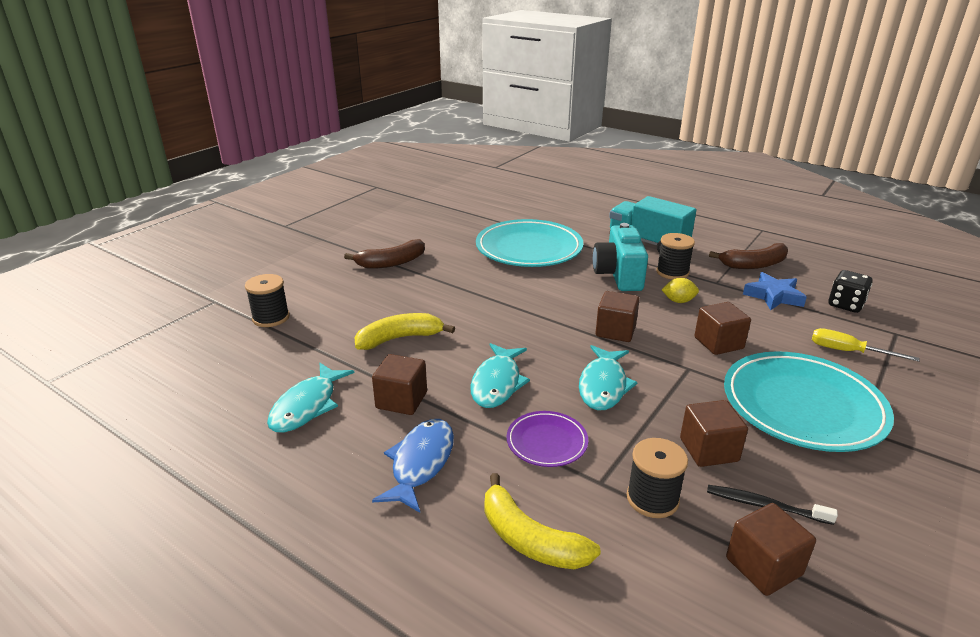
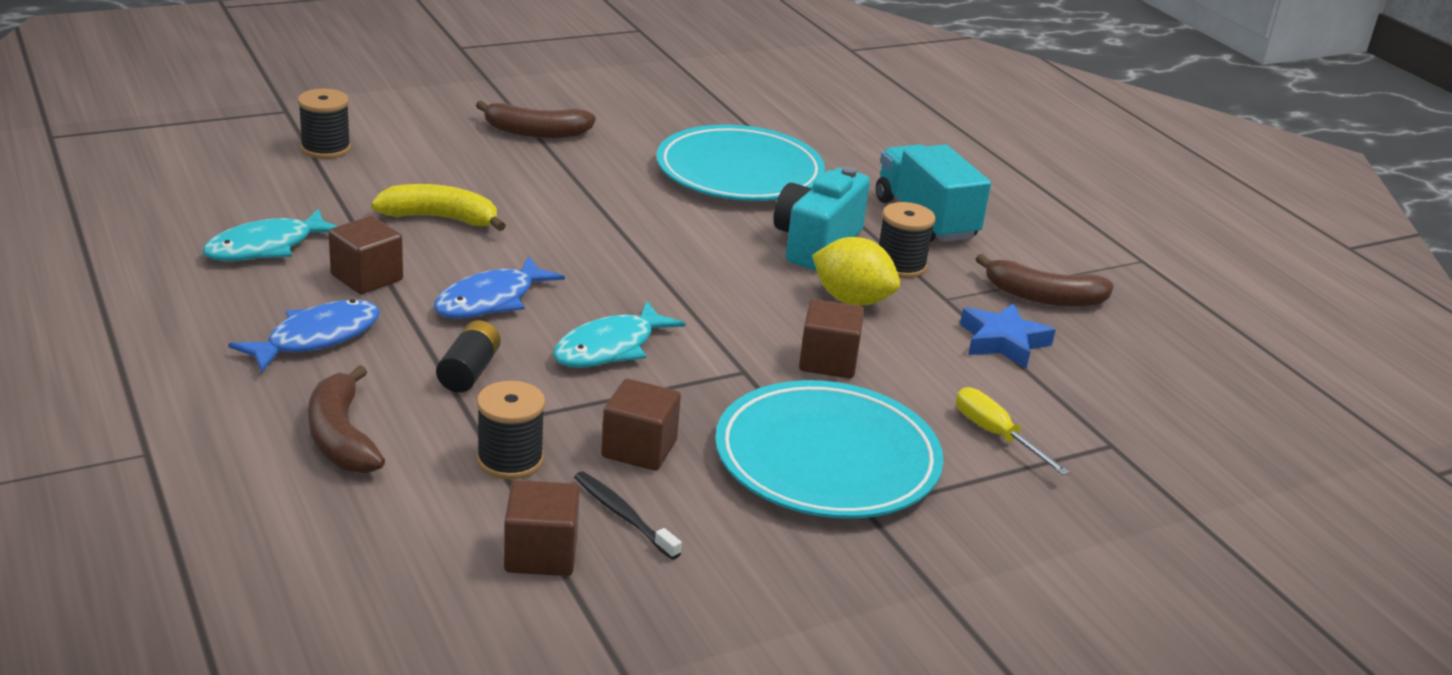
camera: 25 degrees right, 0 degrees up
(497, 383) = (490, 300): turquoise fish -> blue fish
(530, 539) = (341, 437): yellow banana -> brown banana
(547, 442) = (469, 372): purple plate -> black battery
(615, 331) = (711, 301): brown cube -> none
(678, 301) = (851, 300): yellow lemon -> yellow lemon, size x1.70
(845, 305) = (1097, 389): black dice -> none

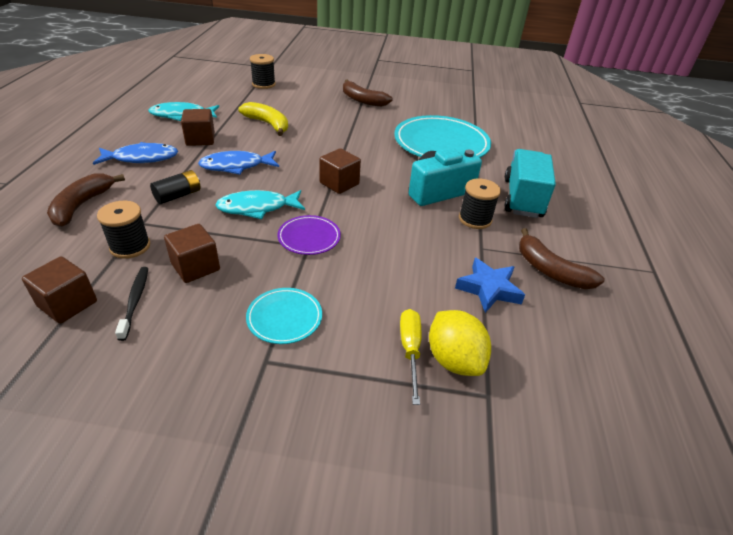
camera: 35 degrees right, 10 degrees up
(732, 360) = (309, 237): none -> purple plate
(827, 459) = (284, 318): turquoise plate -> turquoise plate, size x0.49
(828, 362) = (361, 259): brown cube -> brown cube (339, 183)
(851, 300) = (420, 228): yellow lemon -> yellow lemon (454, 360)

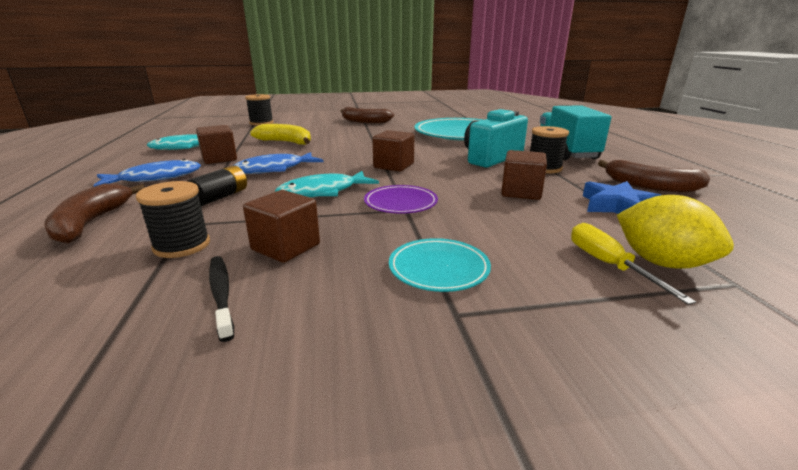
camera: 15 degrees left, 15 degrees down
(68, 304) = (111, 319): brown cube -> brown cube (521, 192)

